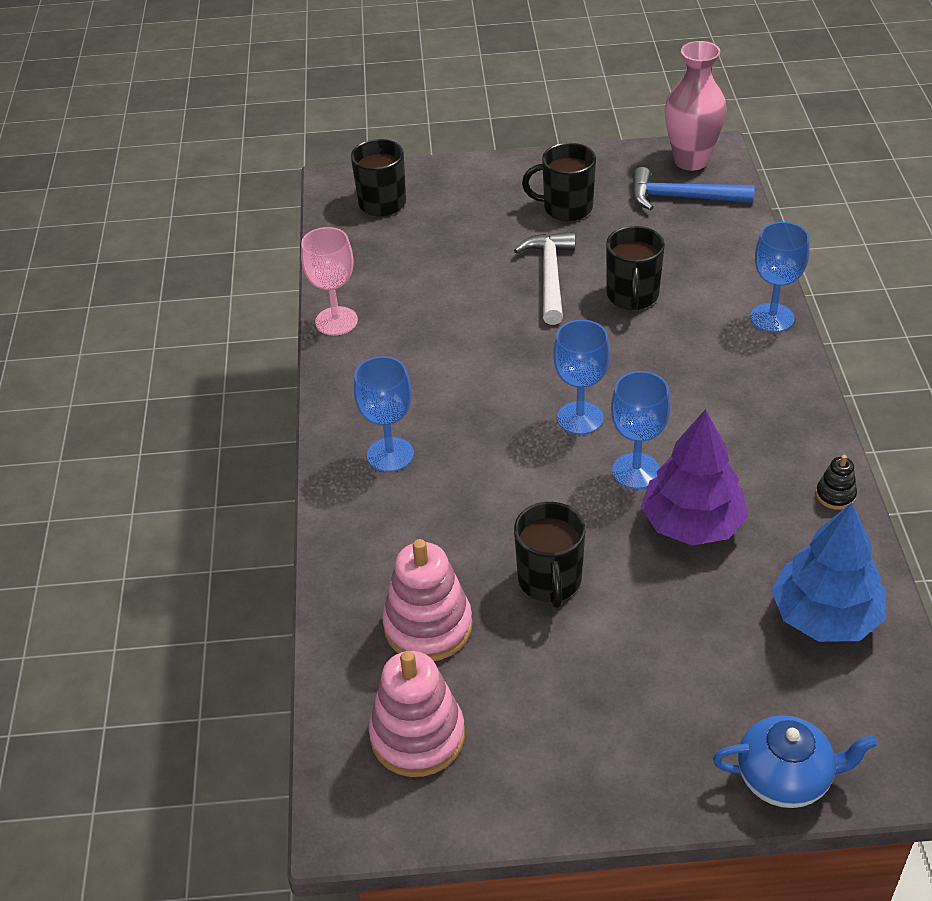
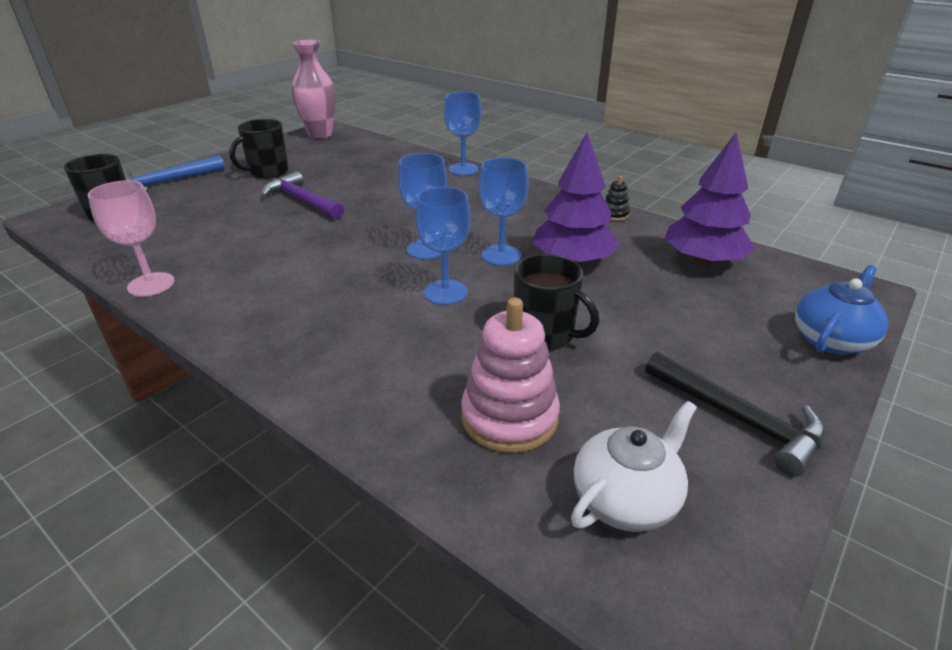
camera: 50 degrees left, 10 degrees down
(390, 454) = (314, 334): blue goblet -> blue goblet (445, 292)
(417, 736) = (626, 499): pink stacking toy -> white teapot
(550, 277) = (302, 201): white hammer -> purple hammer
(578, 758) = (737, 418): none -> black hammer
(632, 296) = (370, 189): black mug -> none
(682, 198) = (337, 147): blue hammer -> blue hammer (168, 182)
(824, 616) = (703, 260): blue tree -> purple tree

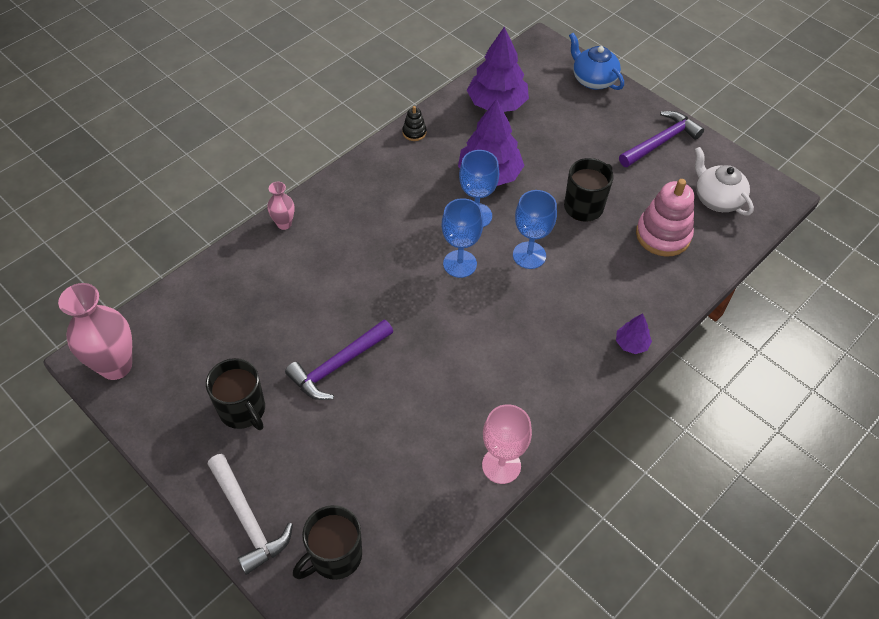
camera: 85 degrees left, 20 degrees up
(168, 182) = (247, 519): blue hammer -> white hammer
(291, 380) = (631, 344): none -> purple tree
(463, 169) = (284, 224): blue goblet -> pink vase
(737, 418) = (660, 142): black hammer -> purple hammer

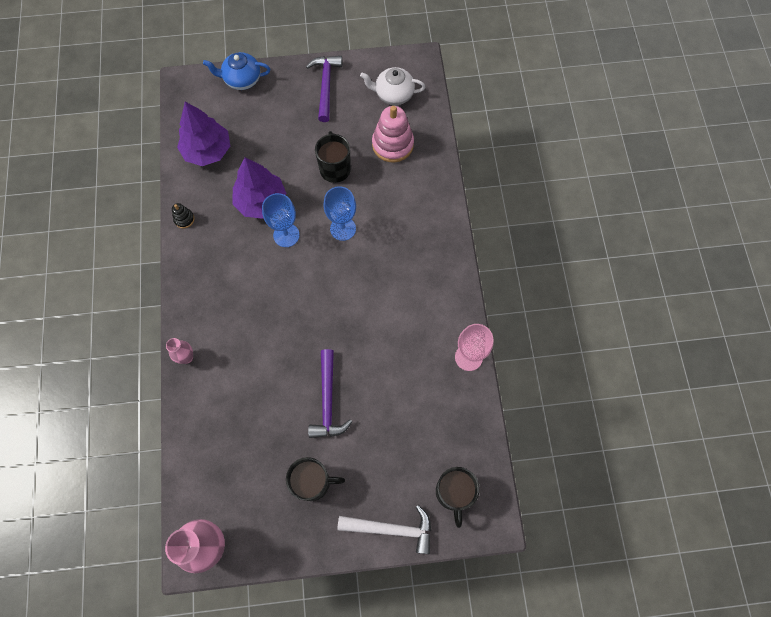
camera: 50 degrees left, 15 degrees up
(460, 264) = (314, 273): blue goblet -> none
(631, 344) = (449, 224): purple tree -> none

